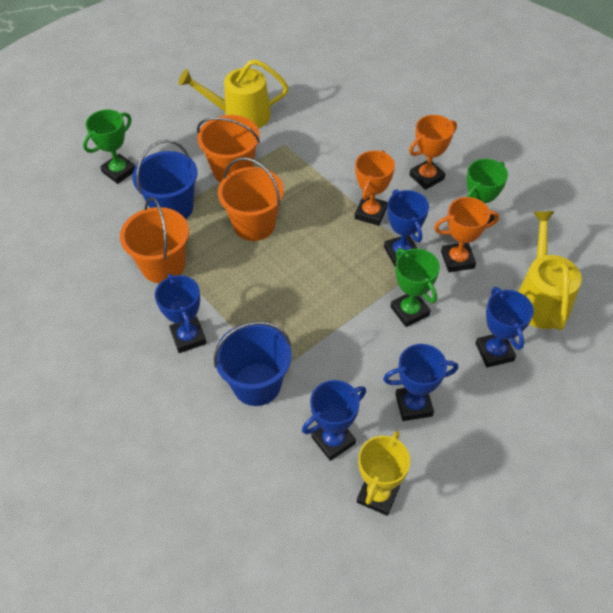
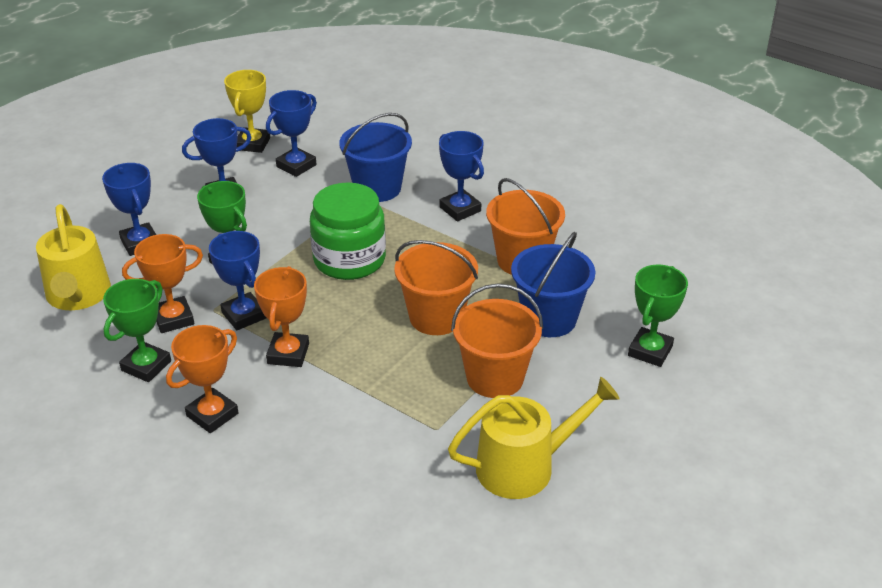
camera: 165 degrees right, 15 degrees down
(306, 294) = (349, 259): none -> green jar

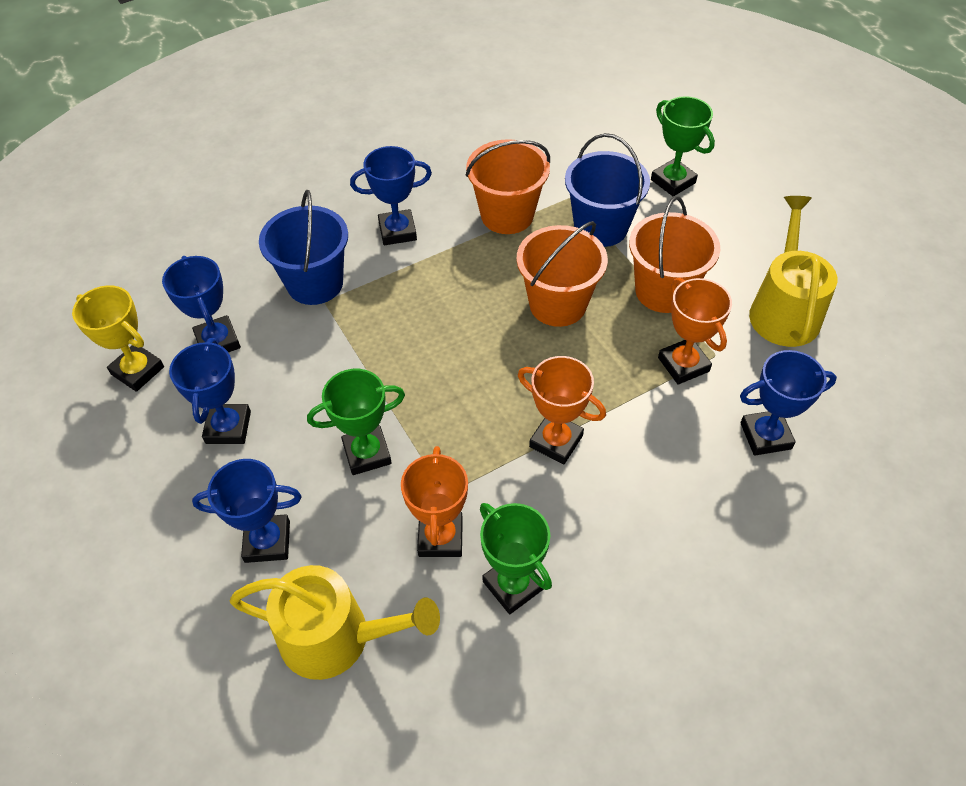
camera: 65 degrees left, 15 degrees up
(212, 414) = (624, 536): orange trophy -> orange trophy (683, 364)
(244, 315) = (471, 465): blue trophy -> blue trophy (765, 436)
(349, 259) = (427, 344): green jar -> none

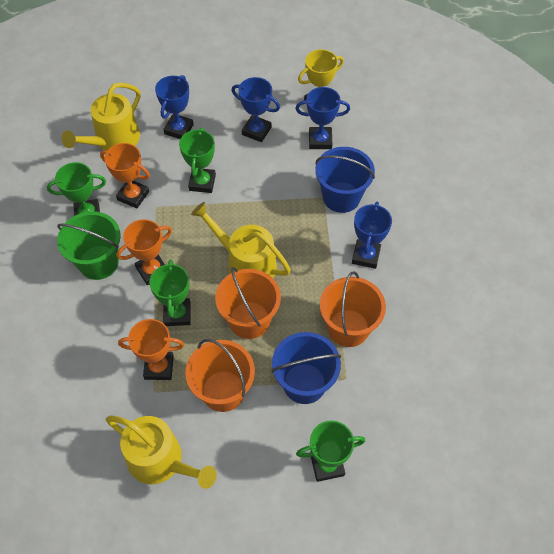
camera: 115 degrees right, 5 degrees up
(479, 340) = (246, 263): none -> yellow watering can
(586, 518) = (98, 262): none -> green bucket
(600, 380) = (177, 314): none -> green trophy
(765, 436) = (82, 382): blue trophy -> none

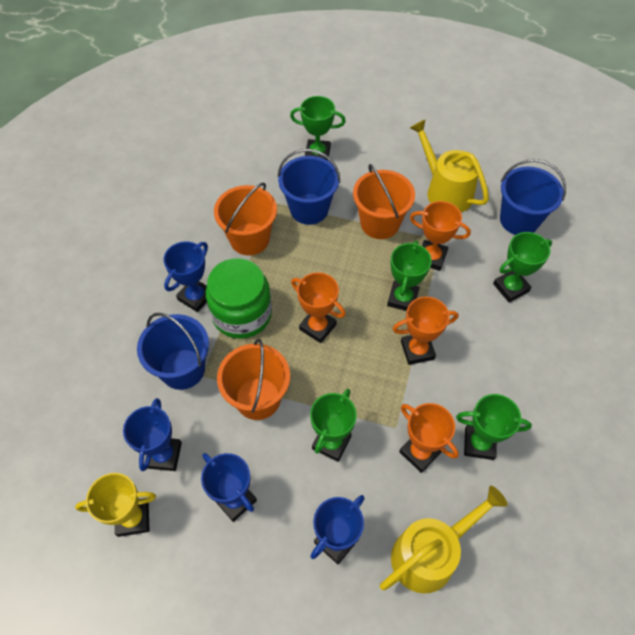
camera: 160 degrees left, 0 degrees up
(69, 447) = (519, 220): none -> blue bucket
(73, 359) = (511, 287): none -> green trophy
(98, 262) = (474, 378): green bucket -> none
(246, 263) = (317, 327): yellow watering can -> orange trophy
(249, 320) = (335, 272): orange bucket -> orange bucket (258, 398)
(317, 254) = (242, 314): none -> green jar
(320, 140) = (164, 455): blue trophy -> blue trophy turned 75 degrees clockwise

